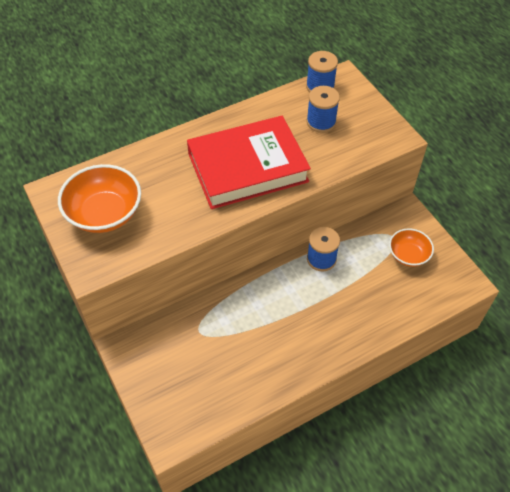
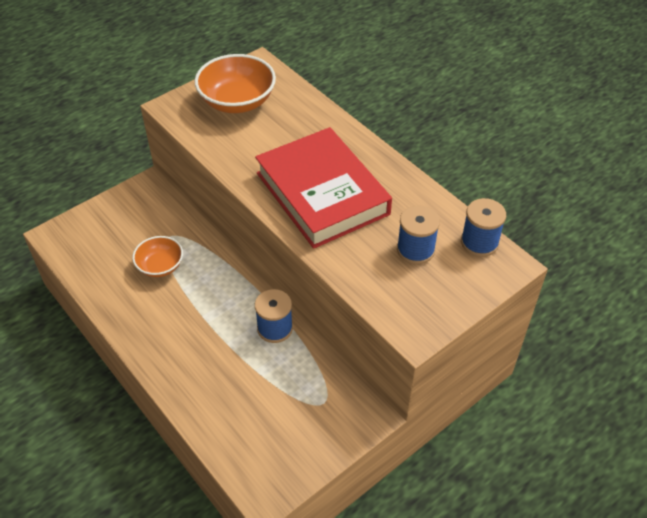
camera: 80 degrees right, 5 degrees down
(408, 255) = (298, 420): orange bowl -> orange bowl (160, 266)

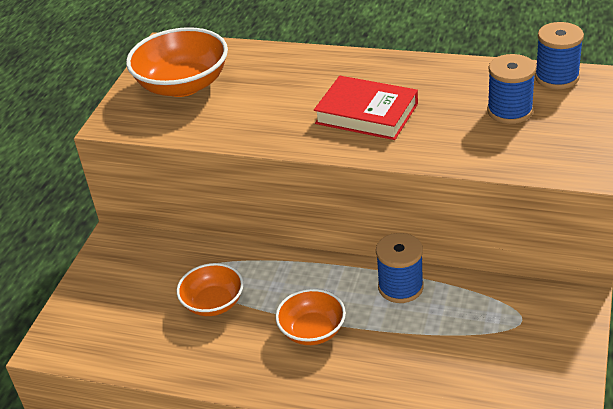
camera: 30 degrees left, 10 degrees down
(195, 323) = (312, 331): none -> orange bowl
(322, 193) = (366, 113): red book -> red book, size x0.60

